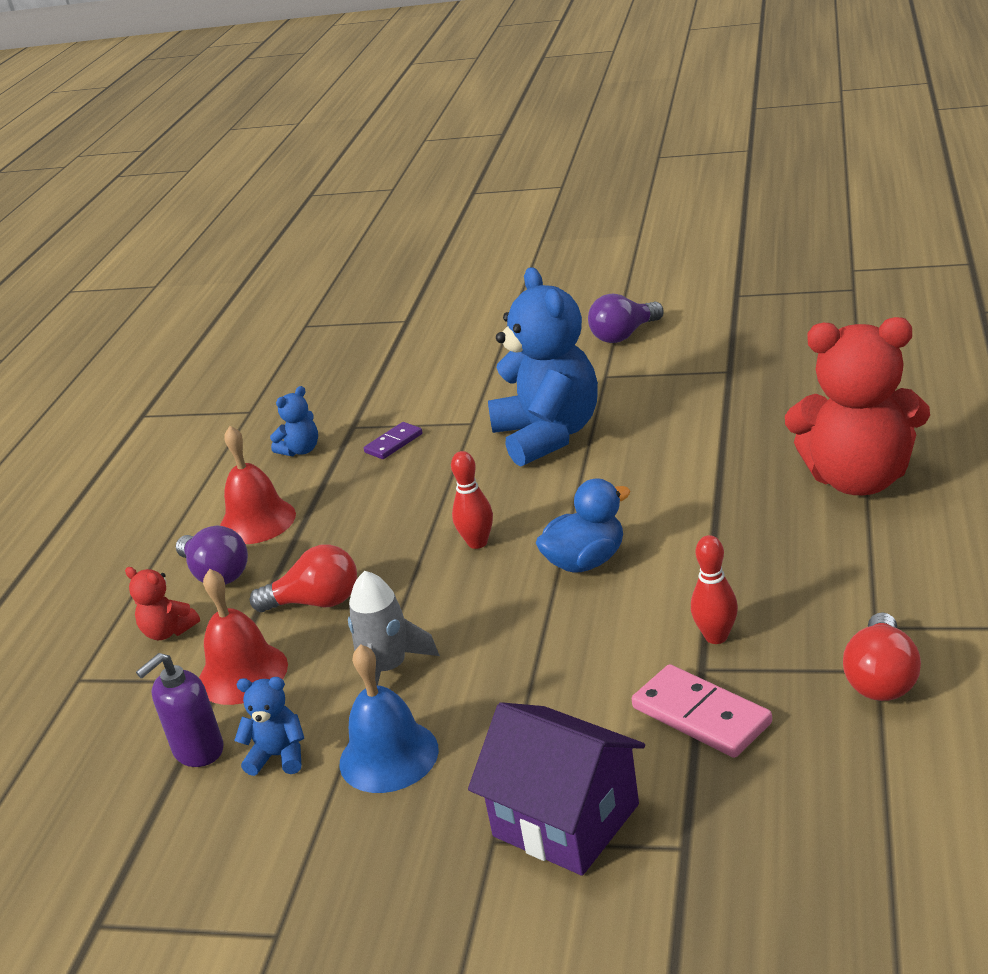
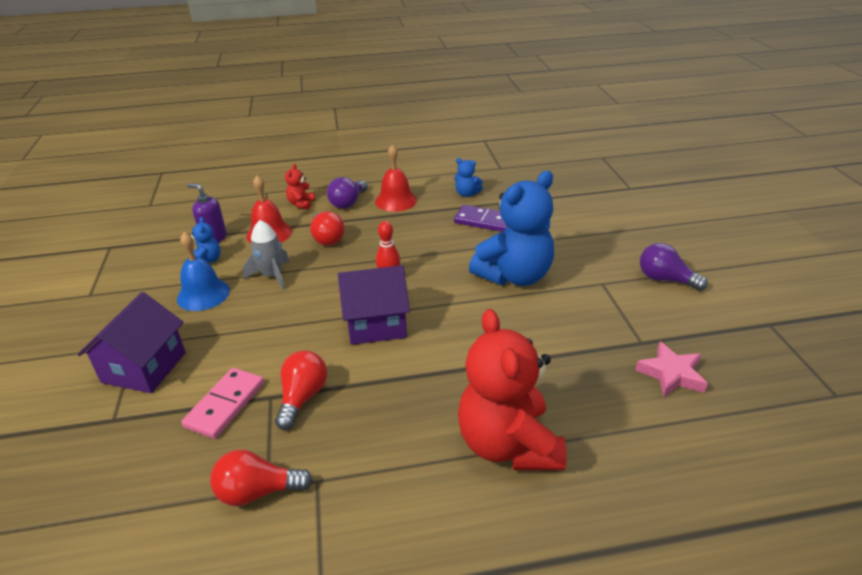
camera: 65 degrees right, 5 degrees up
(393, 443) = (484, 221): purple domino -> purple domino, size x1.63
(586, 562) = (376, 323): blue duck -> purple house
(716, 637) = (302, 397): red bowling pin -> red light bulb
(788, 363) = (671, 374): none -> pink star

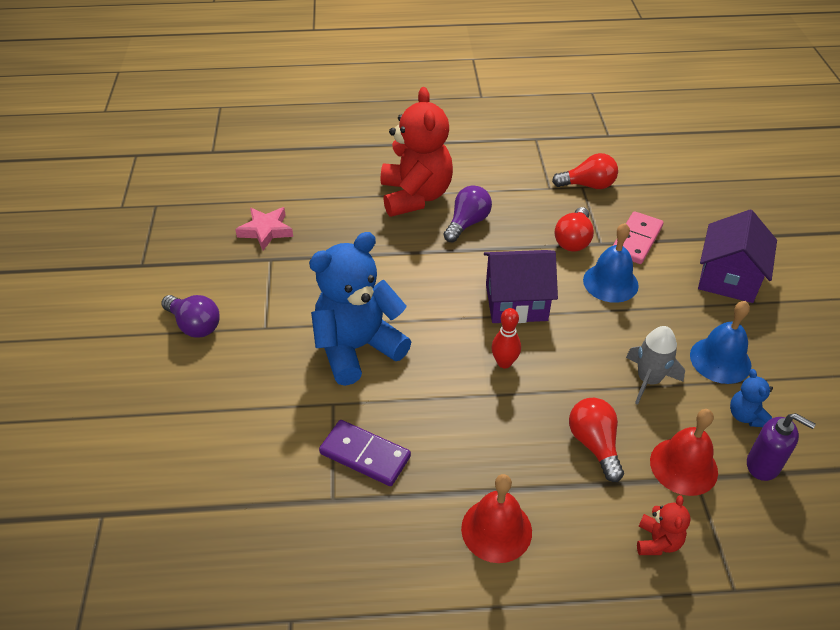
camera: 175 degrees left, 10 degrees up
(275, 351) = (610, 282): none -> blue bell
(348, 203) = (577, 534): purple light bulb -> purple light bulb (467, 223)
(467, 194) = (375, 534): blue teddy bear -> none

